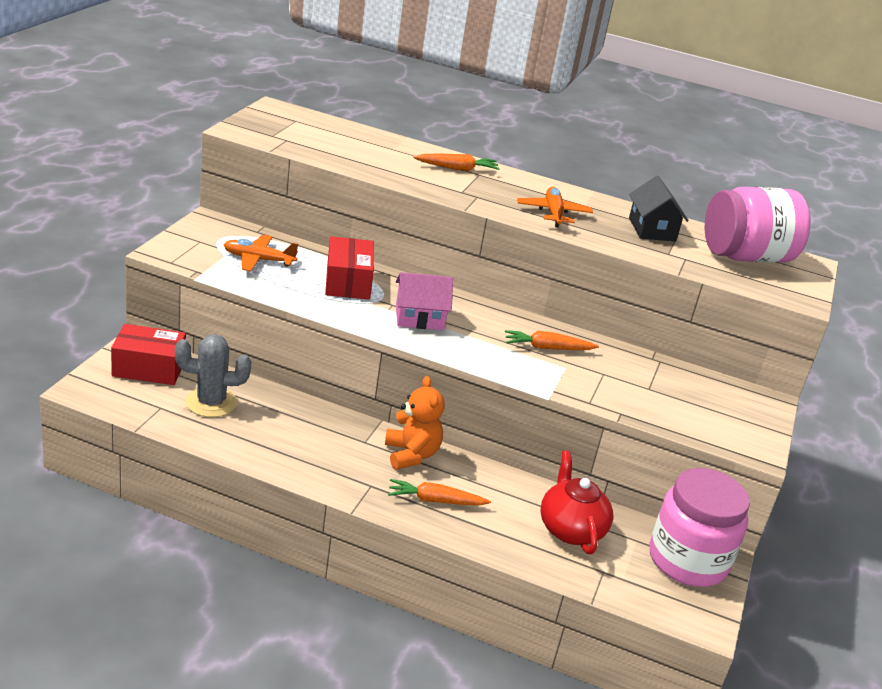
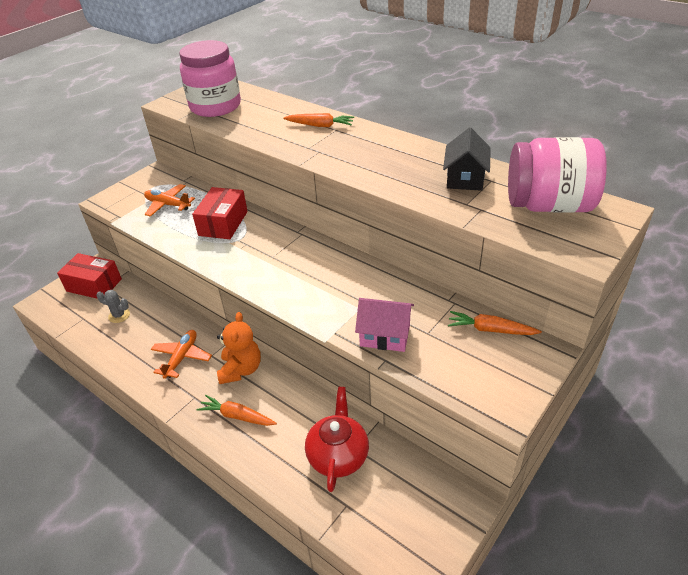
camera: 25 degrees right, 10 degrees up
(211, 402) = (119, 315): grey cactus -> grey cactus, size x0.57
(419, 318) = (260, 256): pink house -> pink house (385, 335)
(548, 348) = (354, 287): orange carrot -> orange carrot (490, 330)
(553, 213) = (378, 165): orange plane -> orange plane (182, 357)
(687, 560) = (433, 502): pink jar -> pink jar (215, 106)

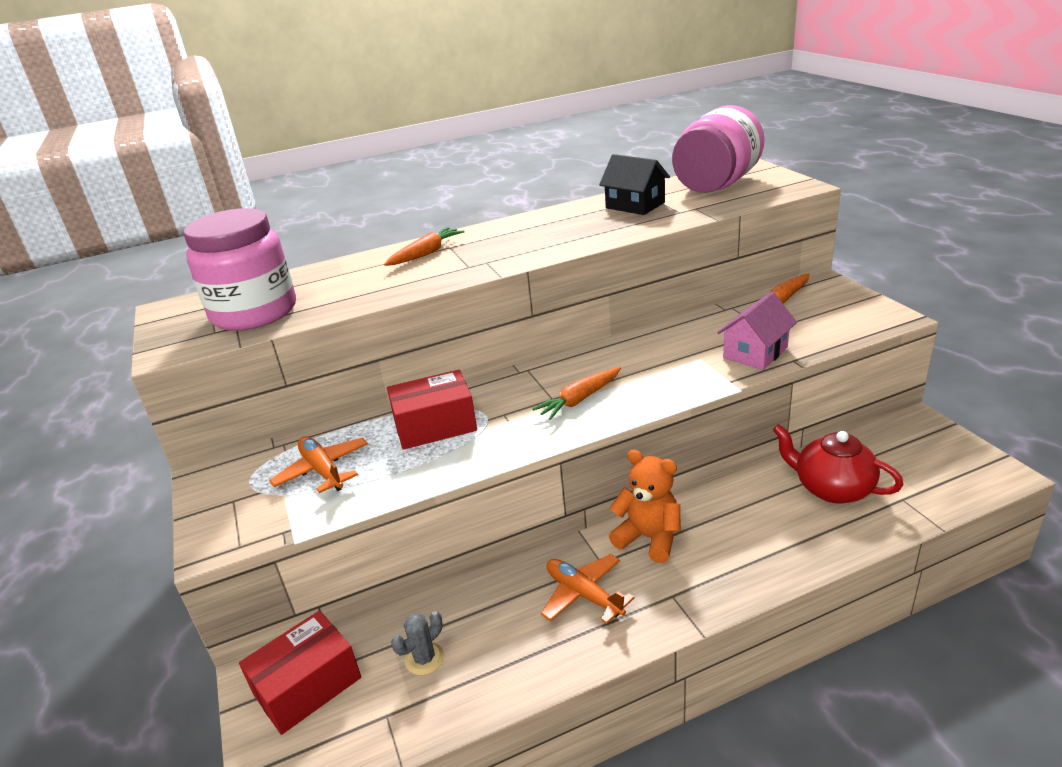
camera: 60 degrees left, 10 degrees down
(168, 205) = (323, 471): orange plane -> orange plane turned 90 degrees clockwise
(223, 223) = (435, 425): red box -> red box turned 60 degrees counterclockwise
(237, 416) = (731, 558): orange carrot -> orange carrot (579, 399)

